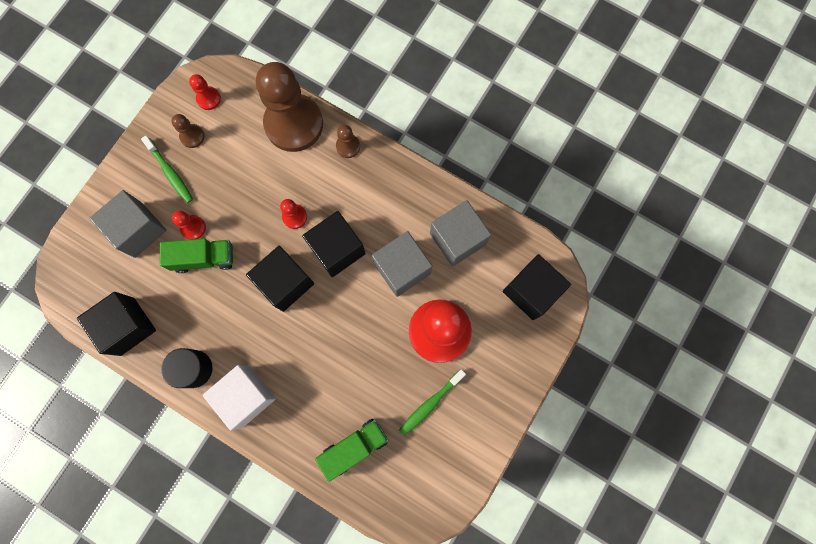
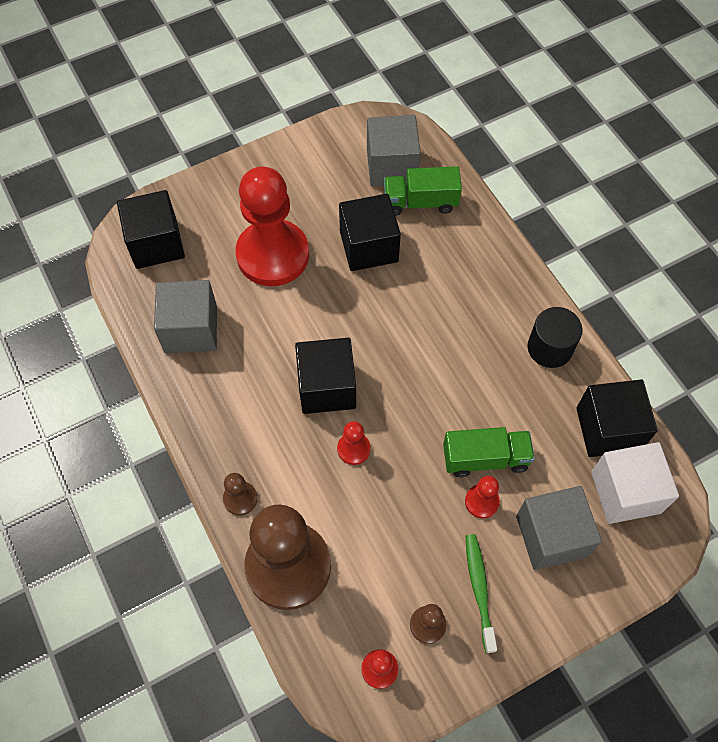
camera: 150 degrees left, 15 degrees down
(204, 258) = (485, 458): green truck -> green truck turned 150 degrees clockwise
(246, 396) = (505, 295): white cube -> white cube (625, 492)
(285, 282) = (405, 383): black cube -> black cube (369, 246)
(402, 268) = (270, 331): grey cube -> grey cube (392, 166)
(430, 403) = (325, 201): green toothbrush -> none

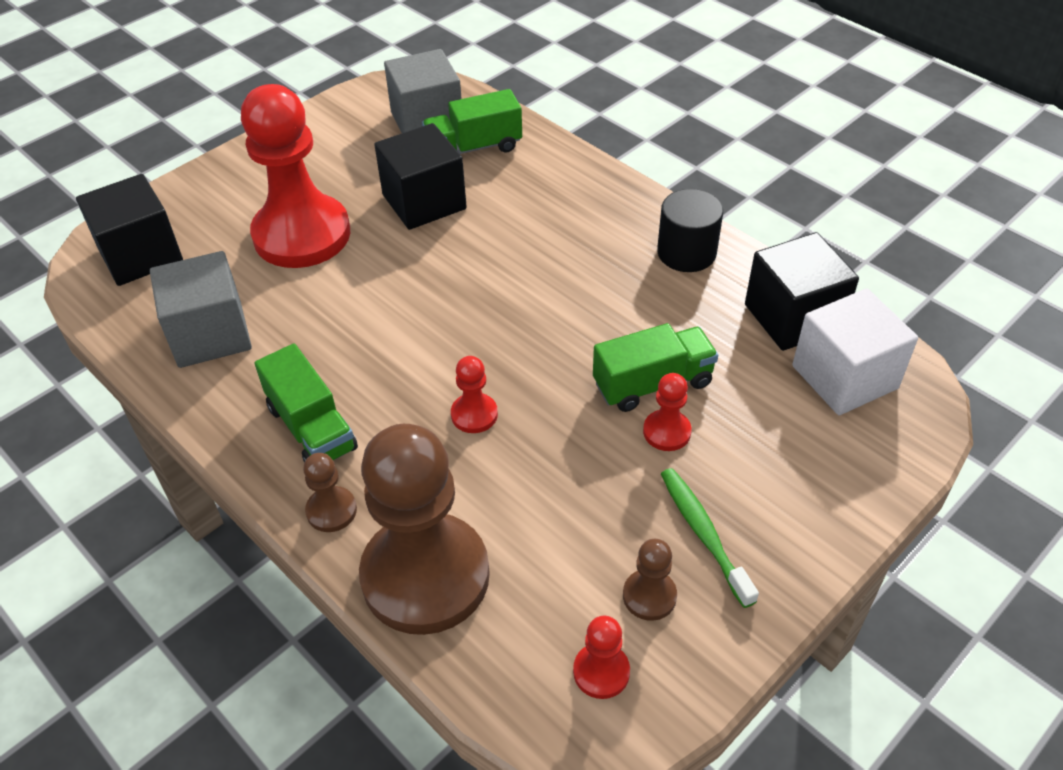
camera: 15 degrees left, 15 degrees down
(242, 429) = (311, 428): none -> green truck
(327, 387) = (416, 355): black cube -> none
(551, 536) = (773, 447): grey cube -> none

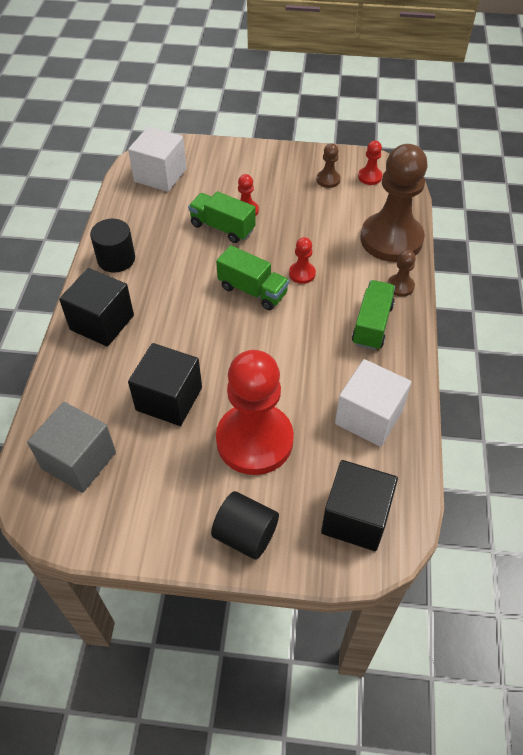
camera: 130 degrees left, 5 degrees up
(210, 334) = (369, 417): grey cube -> white cube
(226, 181) = (245, 535): none -> black cylinder
(473, 148) = (90, 411): green truck -> green truck (252, 290)
(703, 534) = (286, 179): green toothbrush -> none
(793, 317) = (134, 204): black cube -> black cube (102, 322)

